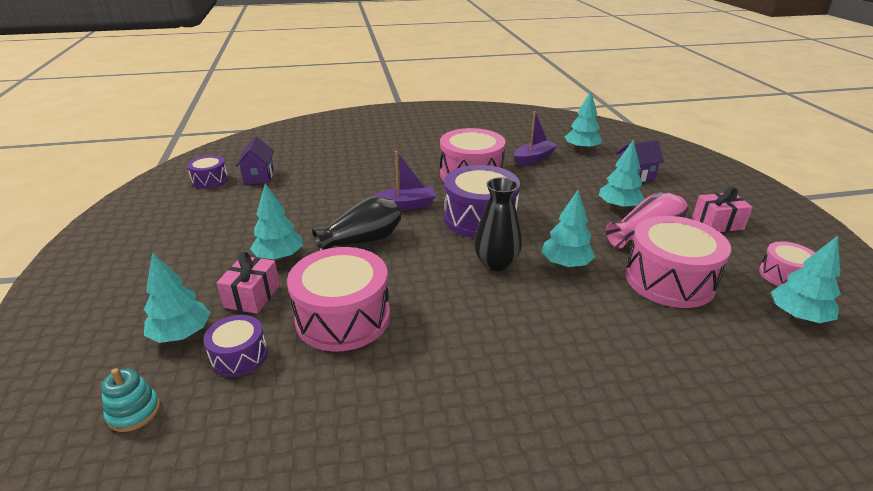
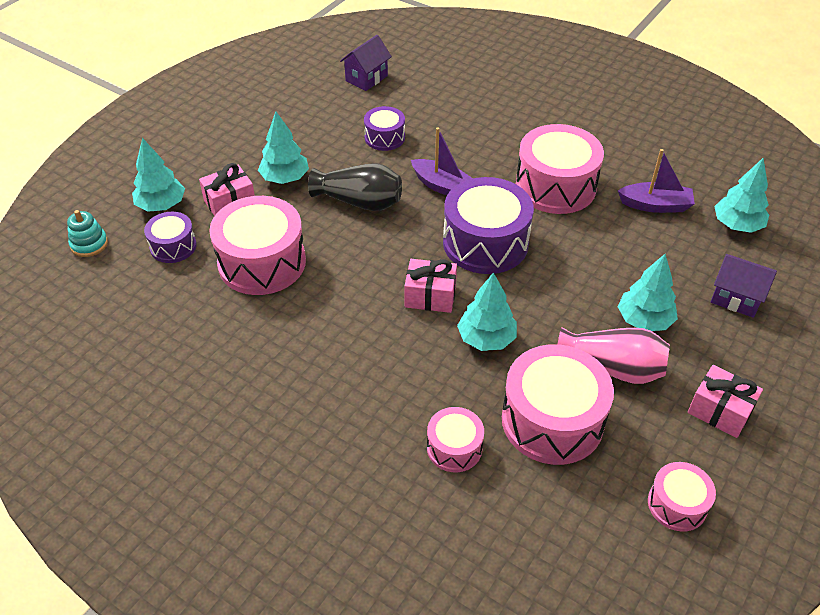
camera: 45 degrees right, 15 degrees up
(210, 180) = (325, 61): purple drum -> purple drum (384, 137)
(496, 263) = (430, 296): black vase -> pink gift
(655, 334) = (454, 448): none -> pink drum
(798, 316) = (608, 539): turquoise tree -> none

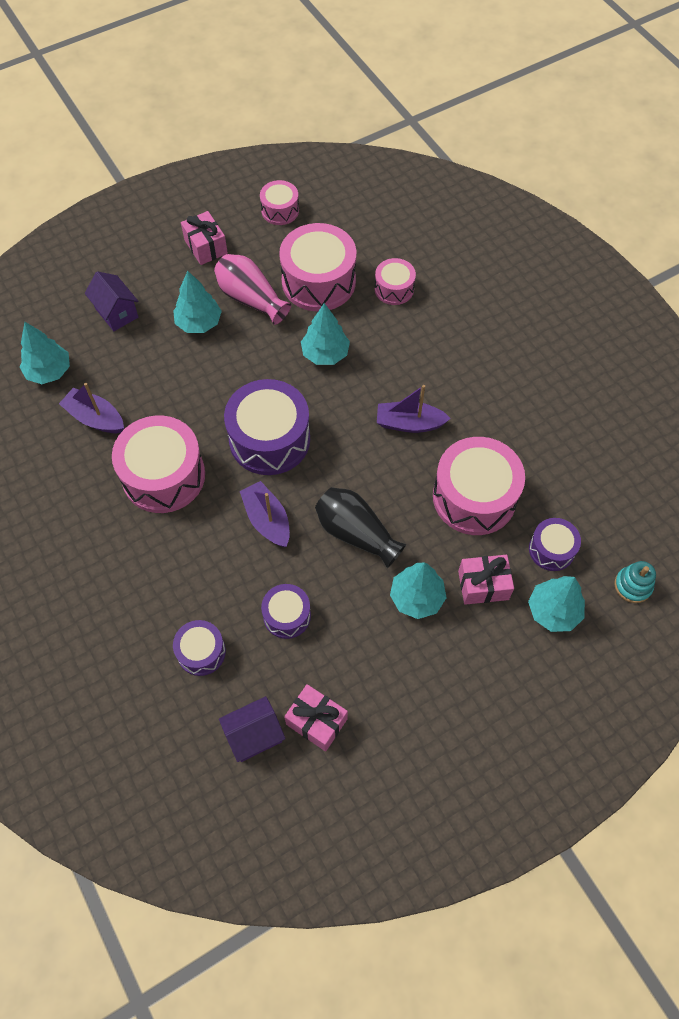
camera: 155 degrees left, 15 degrees up
(356, 303) = (409, 423): none -> purple boat
(430, 296) = (346, 406): pink gift -> pink gift (316, 721)
(434, 102) = (201, 652): none -> purple drum

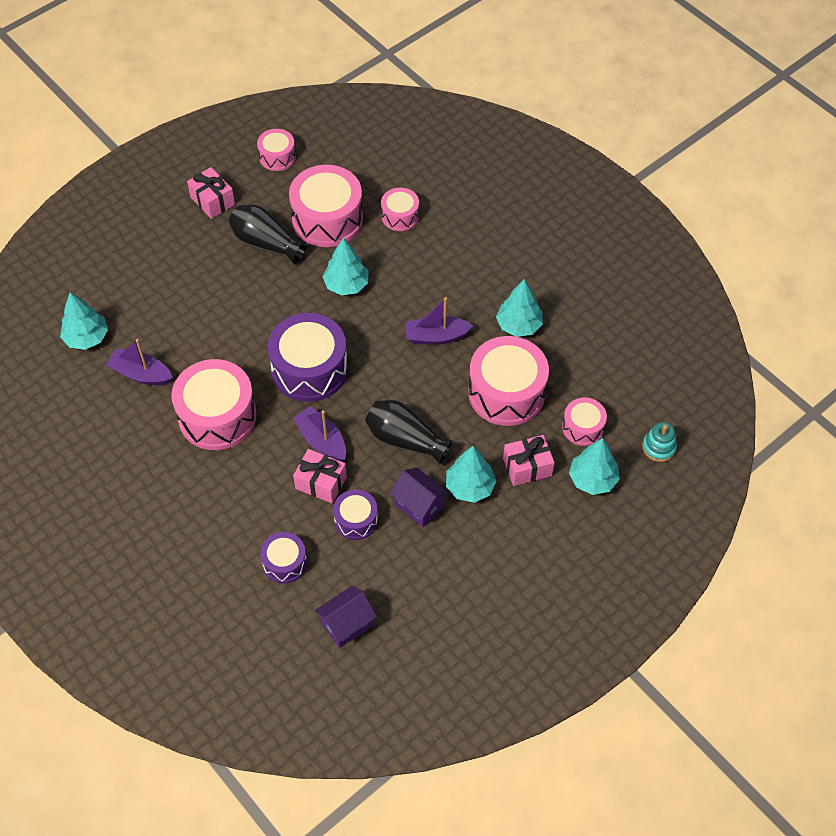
camera: 10 degrees left, 5 degrees down
(116, 313) = (139, 274): purple house -> purple house (419, 505)
(199, 323) = (221, 273): turquoise tree -> turquoise tree (518, 325)
(251, 299) = (266, 244): pink vase -> black vase
(316, 721) = (400, 604): pink gift -> pink gift (321, 482)
(551, 549) = (583, 427): purple drum -> pink drum

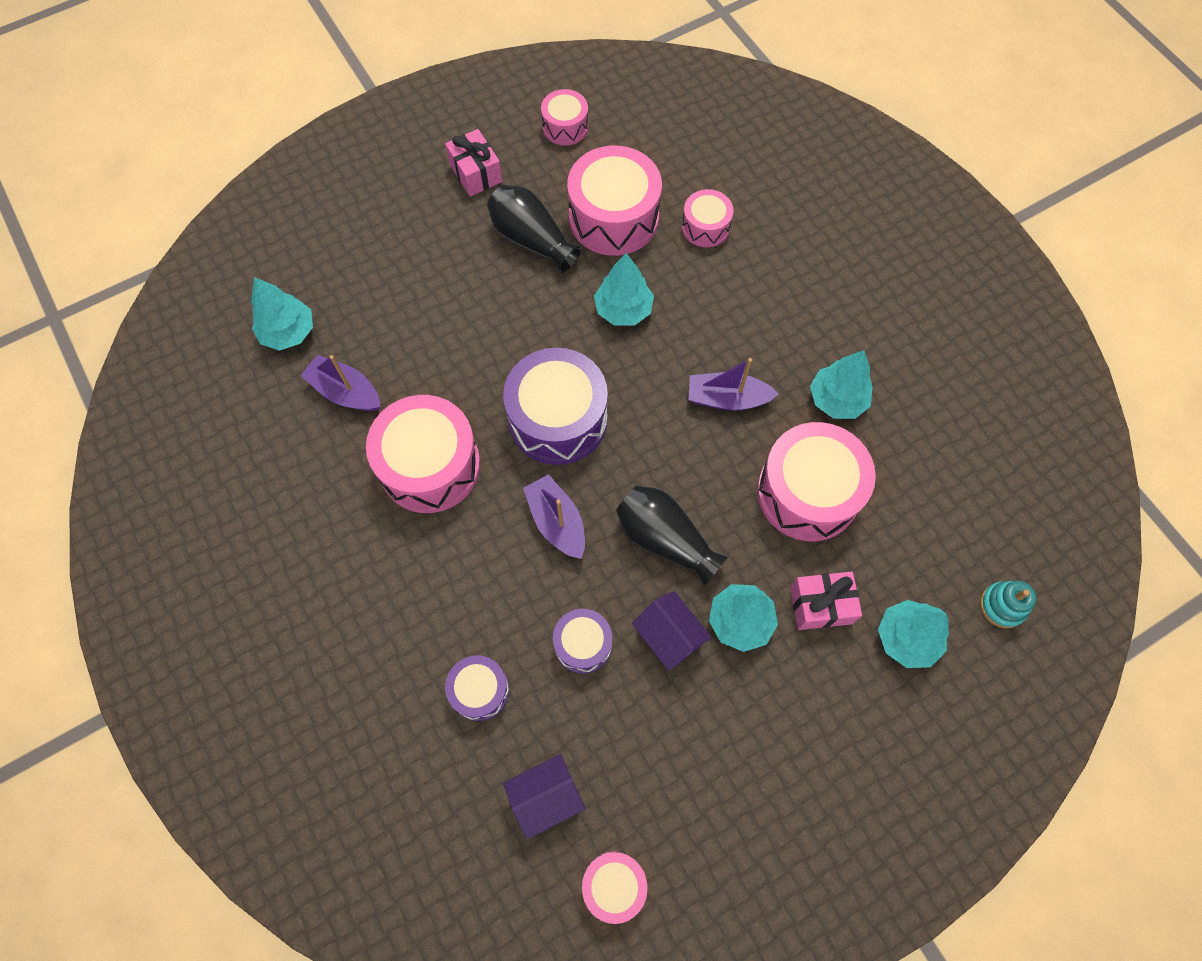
camera: 10 degrees right, 10 degrees up
(321, 482) = (546, 582): pink gift -> none
(583, 427) = (903, 560): pink drum -> pink drum (614, 885)

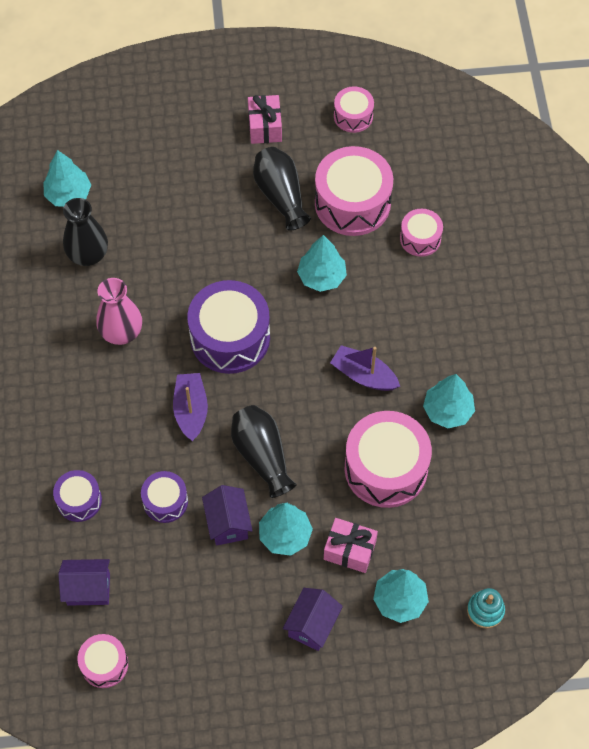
camera: 25 degrees right, 5 degrees down
(345, 392) = (88, 255): purple boat -> black vase
(430, 465) = (121, 332): pink drum -> pink vase
(828, 715) = (312, 625): none -> purple house

